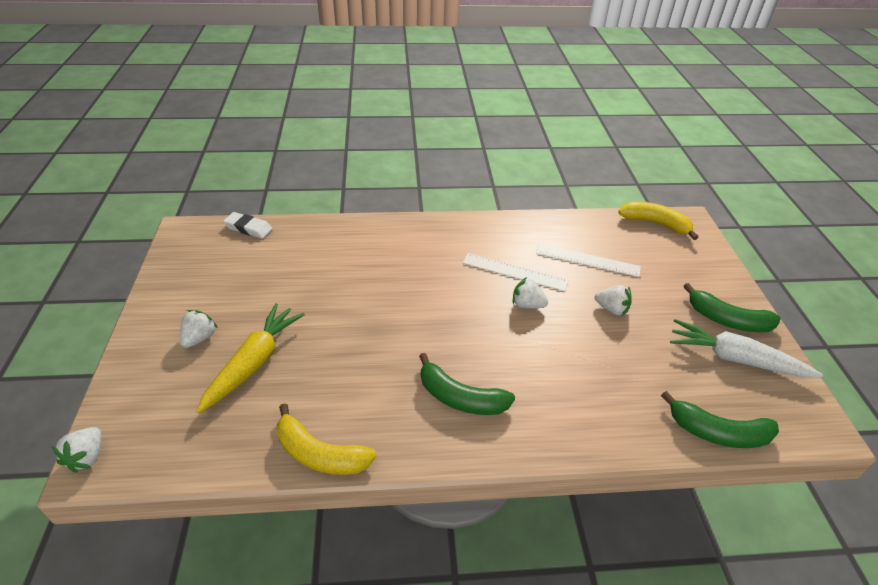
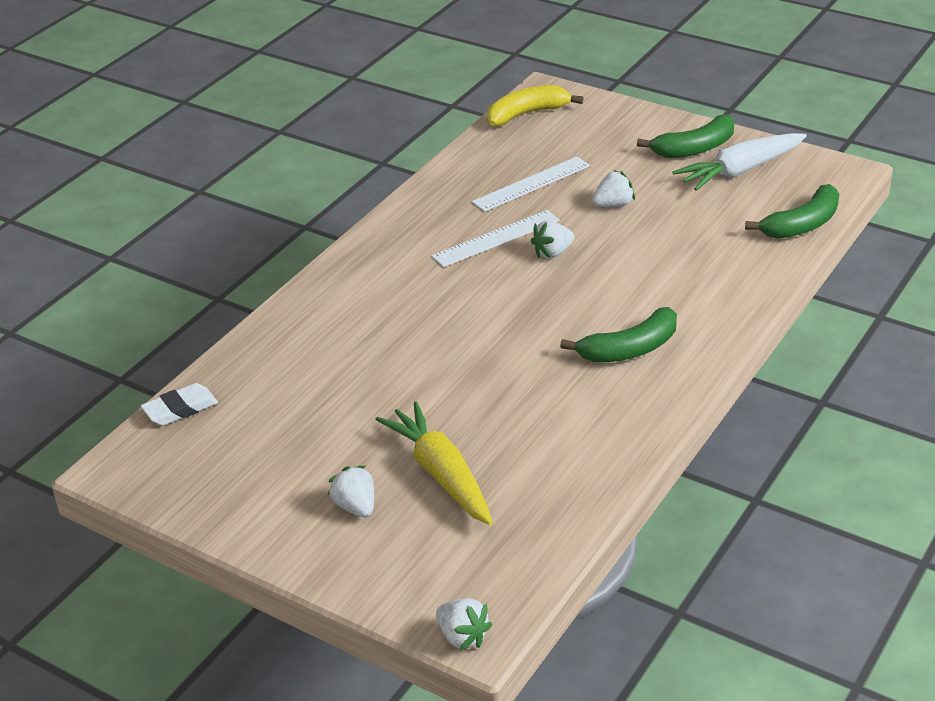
camera: 50 degrees left, 5 degrees down
(319, 454) = (613, 465): yellow banana -> none

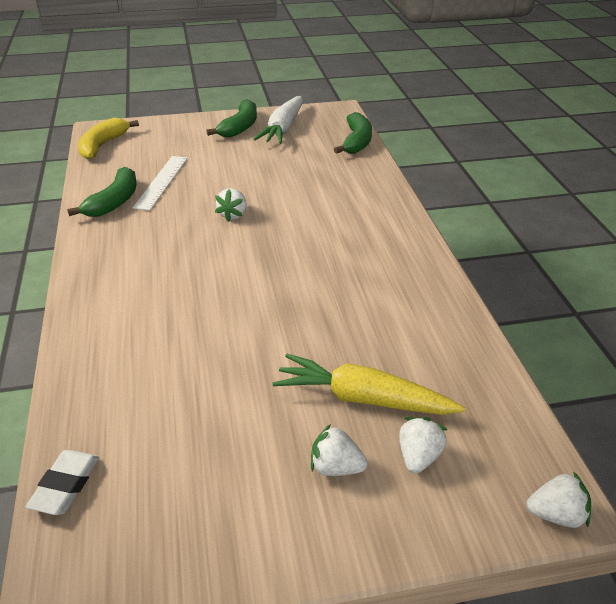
camera: 45 degrees left, 0 degrees up
(496, 238) = (181, 222): white ruler -> none
(613, 205) = (233, 173): white strawberry -> white strawberry (419, 457)
(629, 349) = (364, 248): green banana -> green banana (114, 202)

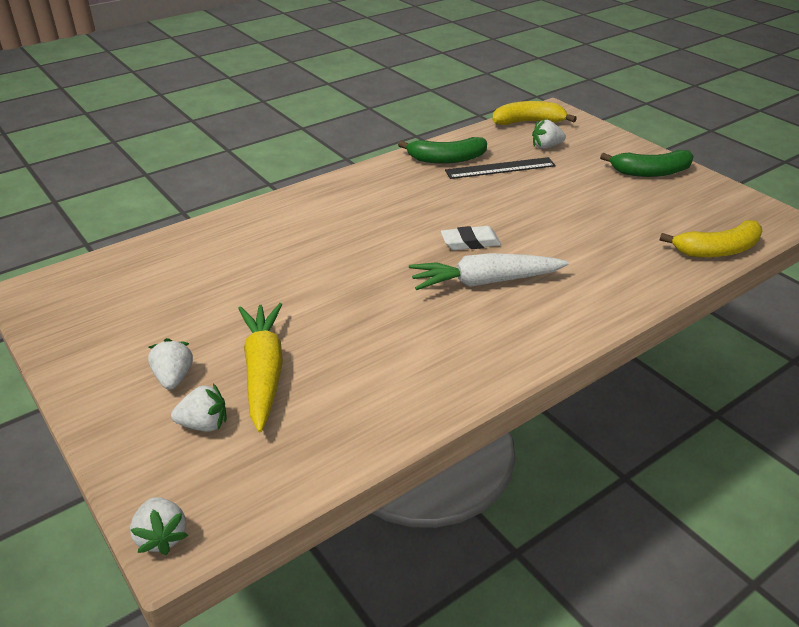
camera: 65 degrees right, 0 degrees up
(65, 485) = (115, 260): white eraser -> white eraser (470, 242)
(162, 182) = (500, 168): white ruler -> black ruler
(233, 215) = (483, 220): white strawberry -> white strawberry (546, 146)
(283, 129) = (681, 196): white carrot -> white carrot (484, 282)
(357, 142) = (717, 250): green banana -> yellow banana

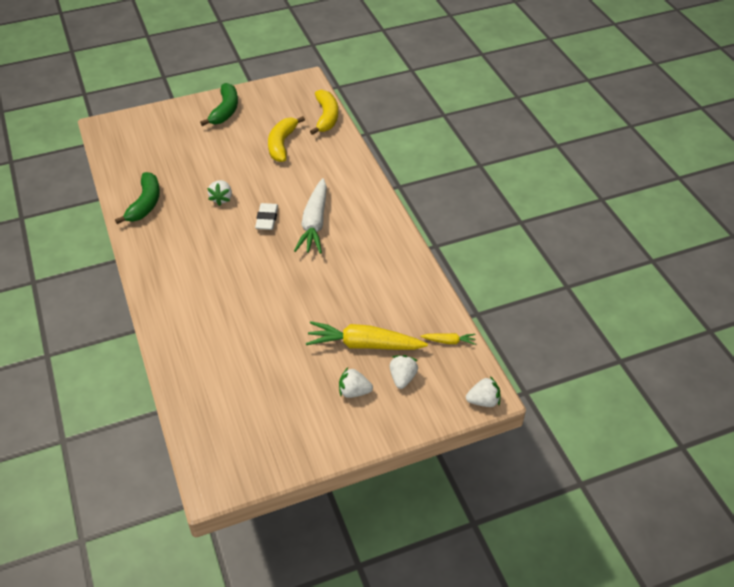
camera: 75 degrees left, 10 degrees up
(290, 468) = (449, 341): none -> yellow carrot
(500, 168) = (177, 179): black ruler -> none
(528, 122) = (114, 144): yellow banana -> yellow banana (282, 144)
(546, 146) = (159, 147): white strawberry -> white strawberry (221, 199)

